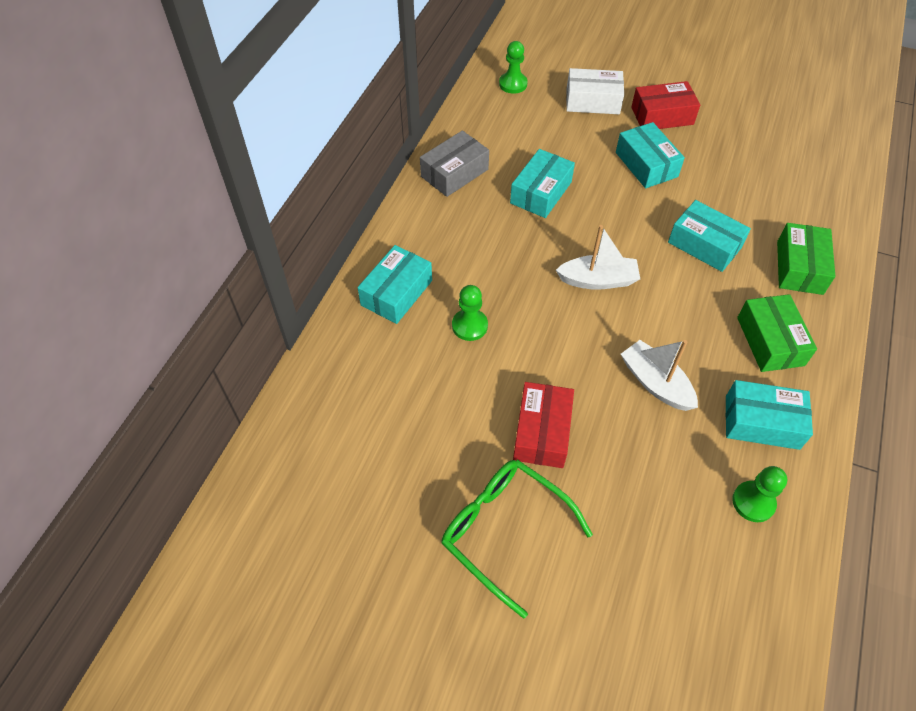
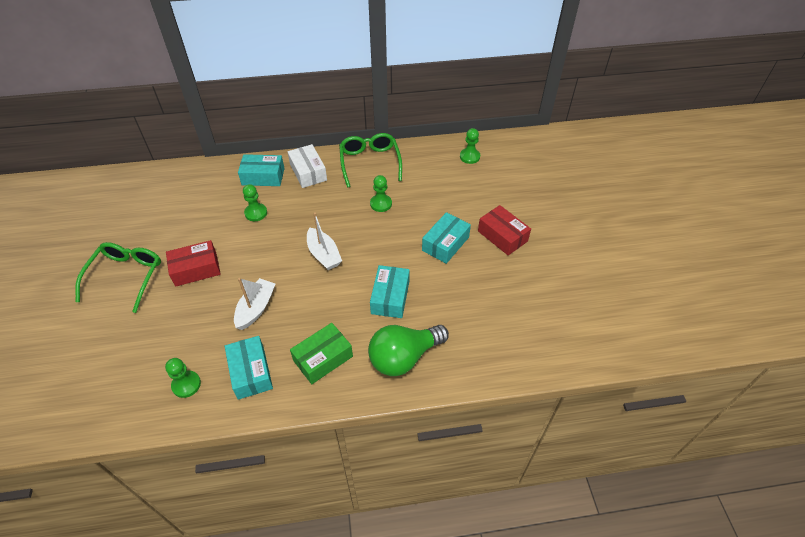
camera: 60 degrees right, 5 degrees down
(454, 173) = (370, 162): grey box -> green glasses
(541, 192) = (381, 204): turquoise box -> green pawn
(592, 101) = (486, 197): white box -> white box (308, 172)
(799, 267) = (404, 357): green box -> green light bulb

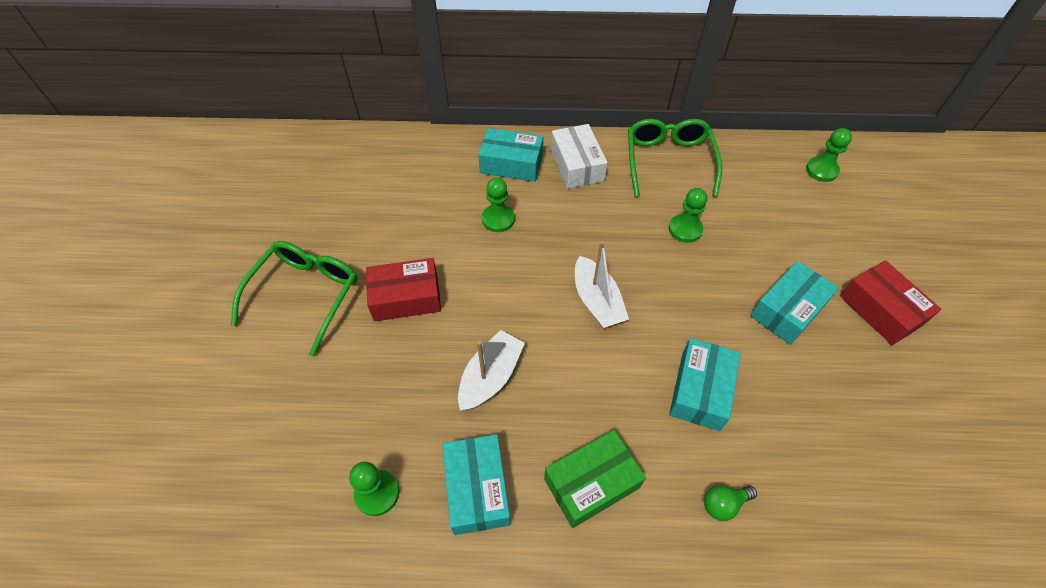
camera: 10 degrees right, 5 degrees up
(404, 357) = (724, 504): green light bulb -> green light bulb, size x0.41

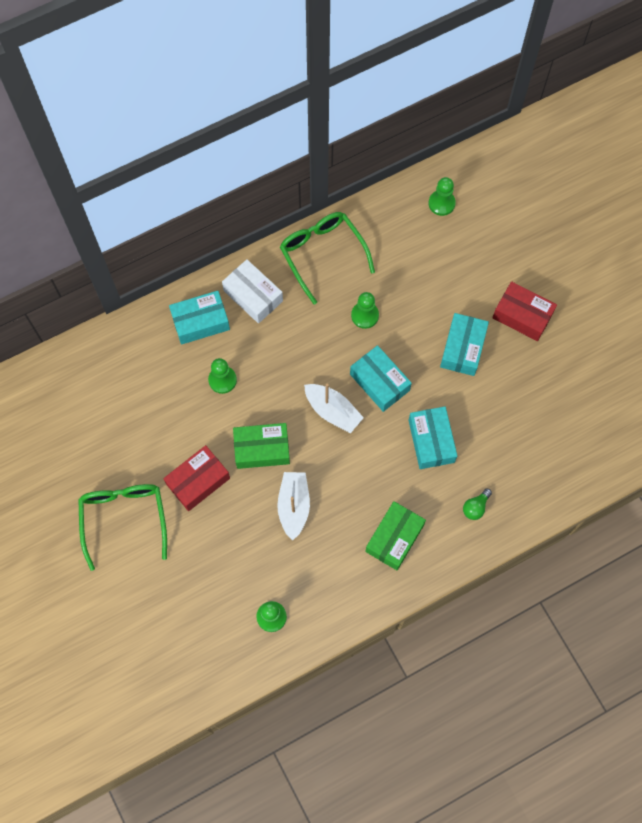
camera: 30 degrees left, 15 degrees up
(477, 488) = (329, 580): turquoise box -> turquoise box (379, 382)
(495, 300) = (262, 449): none -> green box

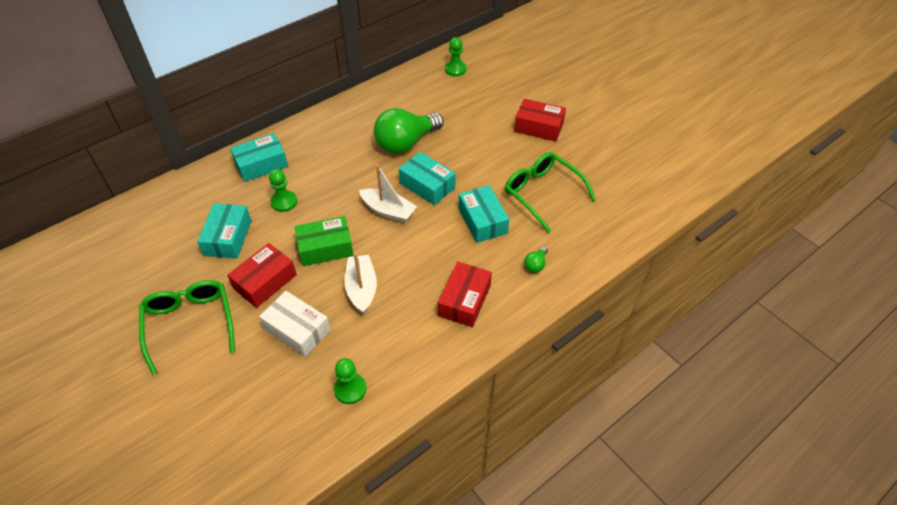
camera: 10 degrees left, 20 degrees down
(253, 296) = (307, 142): white box -> white box (297, 330)
(322, 254) = (363, 109): green glasses -> green glasses (542, 193)
(365, 315) = (406, 143): green pawn -> green light bulb
(394, 538) = (464, 300): green box -> red box
(463, 348) = (494, 154): turquoise box -> turquoise box (228, 238)

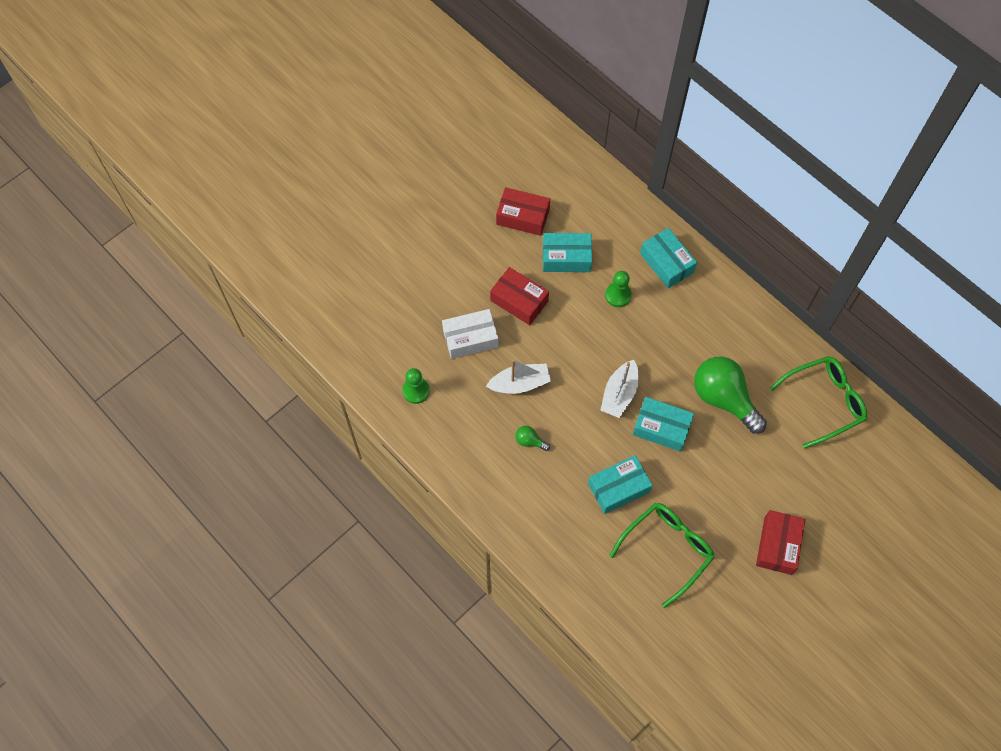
camera: 85 degrees right, 15 degrees up
(190, 324) = (469, 253): green glasses -> green glasses (824, 402)
(297, 330) = (470, 338): white box -> white box turned 45 degrees clockwise
(325, 248) = (564, 344): green box -> none
(427, 185) = (661, 428): turquoise box -> turquoise box turned 75 degrees clockwise
(455, 69) = (869, 441): green pawn -> none
(464, 300) = (515, 477): red box -> red box (523, 217)
(535, 264) = (566, 543): green light bulb -> green light bulb (530, 441)

